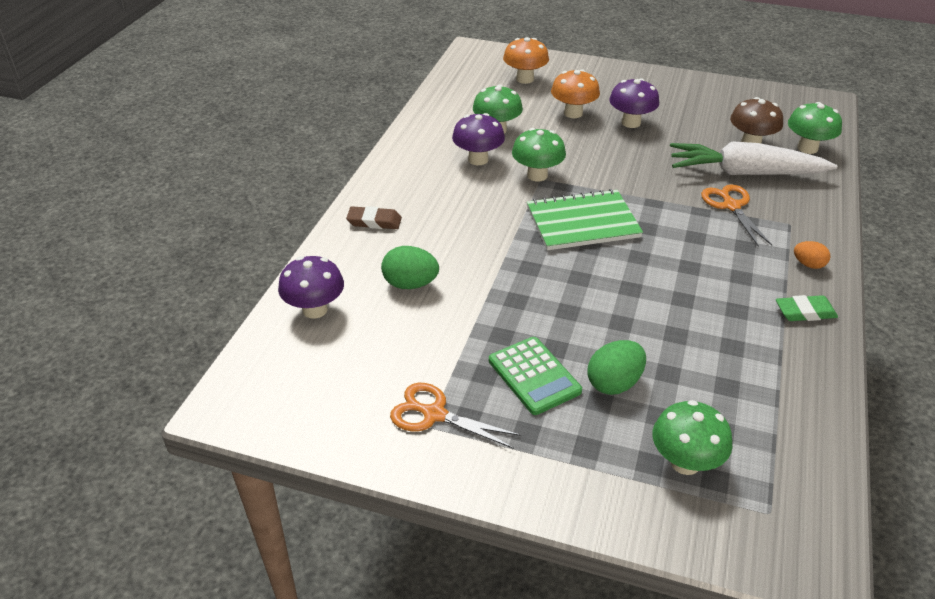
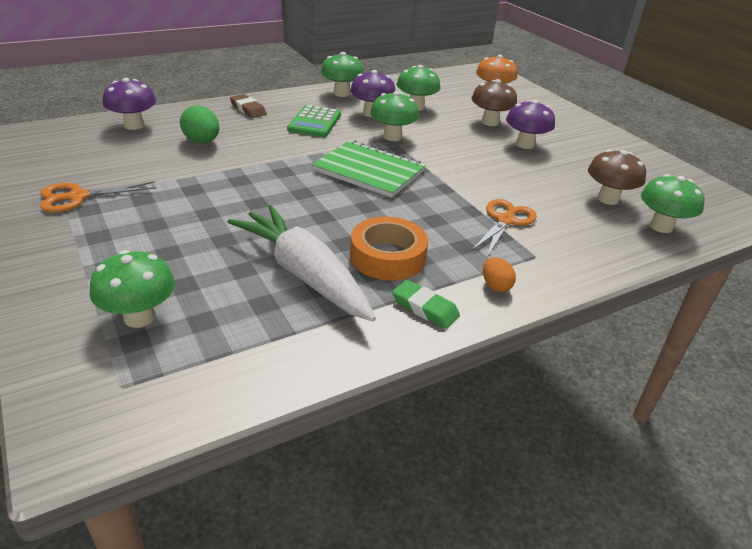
camera: 40 degrees right, 5 degrees down
(414, 151) = (341, 93): none -> green mushroom
(434, 414) = (77, 197): orange scissors -> orange scissors turned 90 degrees counterclockwise
(534, 376) = (164, 216): green calculator -> green calculator (314, 122)
(573, 113) = (490, 122): orange mushroom -> brown mushroom
(614, 383) = (198, 250): green egg -> none
(724, 290) = (387, 257): none -> orange tape
(744, 173) = (562, 210): white carrot -> white carrot (304, 274)

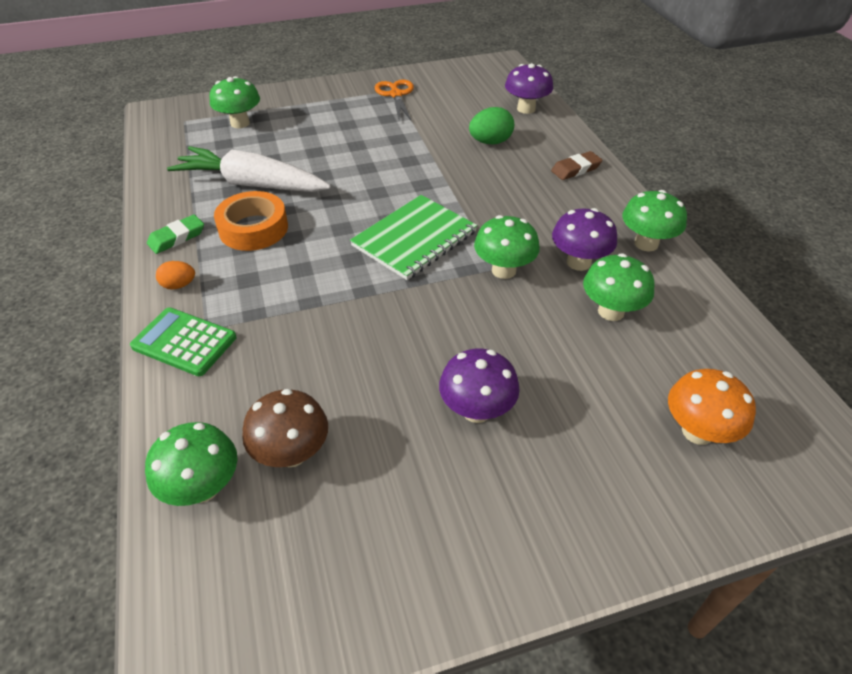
camera: 105 degrees right, 10 degrees up
(304, 274) = (252, 184): white carrot -> white carrot turned 135 degrees counterclockwise
(314, 122) = (544, 212): green calculator -> green calculator (184, 342)
(490, 122) = (562, 389): brown mushroom -> none
(505, 220) = (279, 324): orange scissors -> none

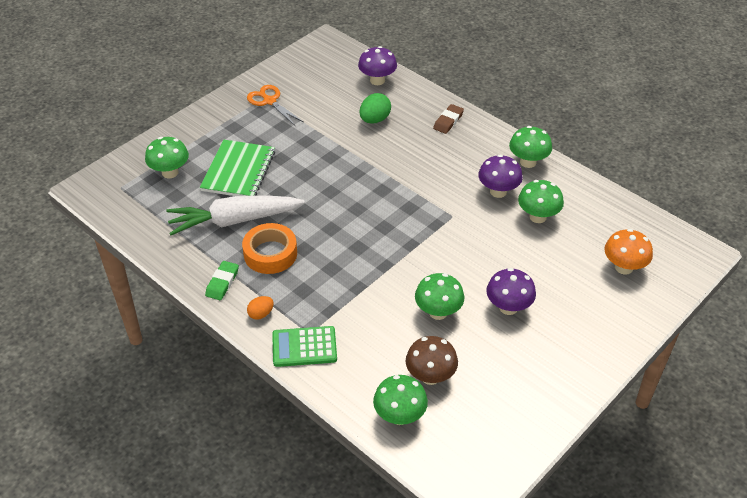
camera: 30 degrees left, 0 degrees up
(414, 239) = (386, 216): green notebook -> green notebook (238, 171)
(503, 270) = (458, 215): green mushroom -> green mushroom (438, 312)

